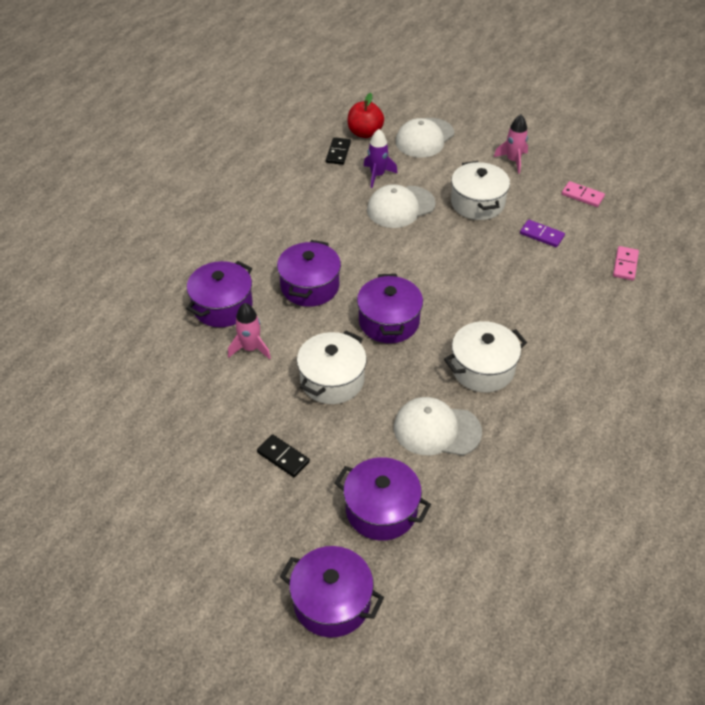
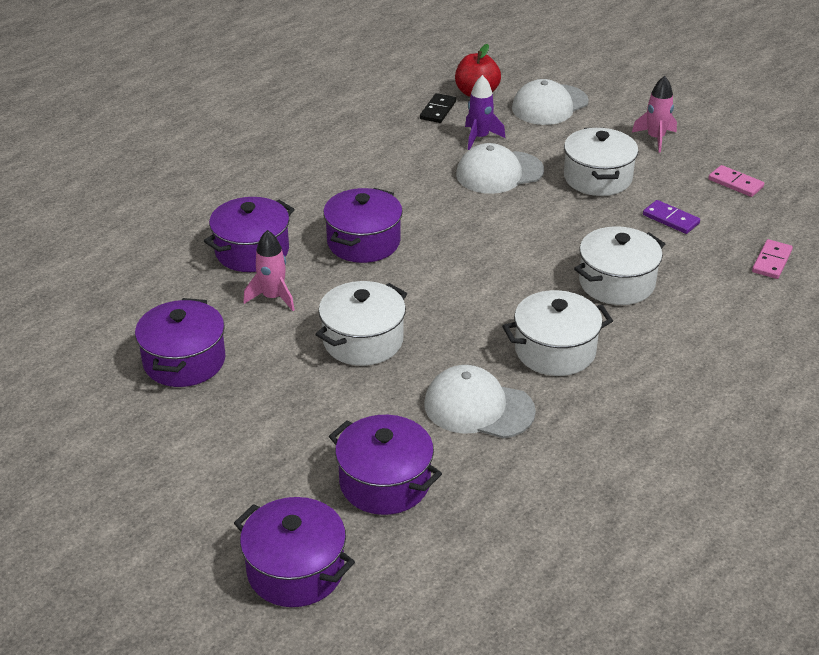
camera: 10 degrees right, 10 degrees down
(283, 457) = (280, 413): black domino -> none
(389, 321) = (450, 289): purple pot -> purple pot (184, 361)
(514, 299) = (616, 283): none -> white pot

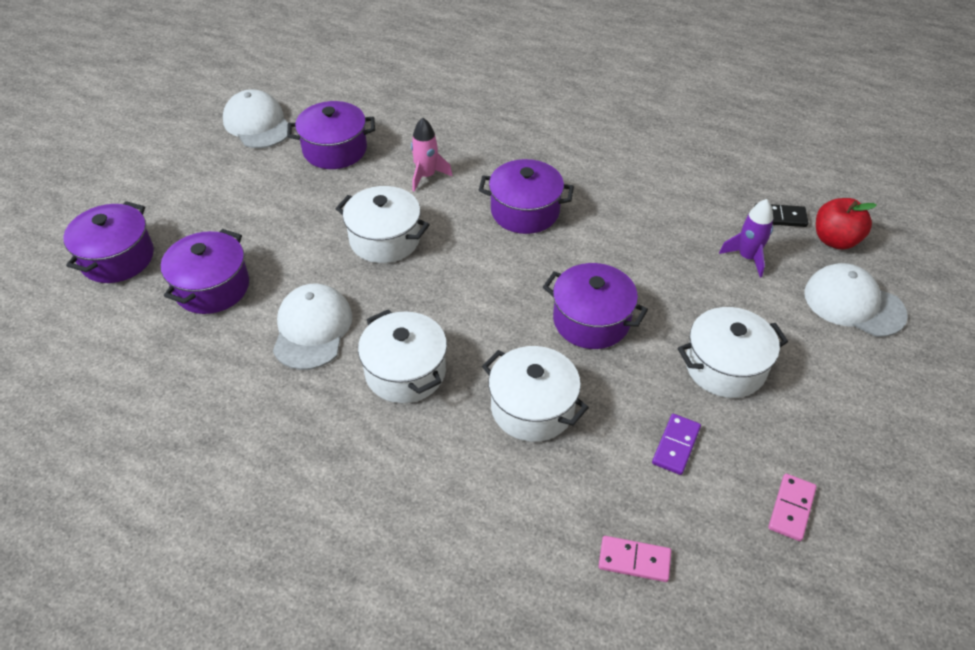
camera: 75 degrees right, 10 degrees up
(252, 251) = (484, 150): purple pot -> purple pot (591, 320)
(499, 173) = (689, 283): white cap -> white cap (257, 124)
(655, 138) = (846, 413): pink rocket -> none

